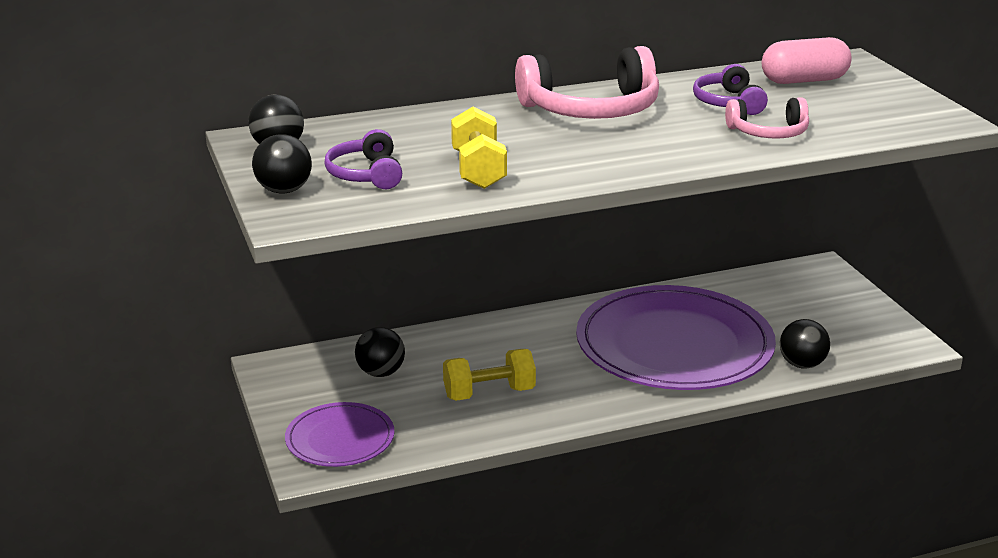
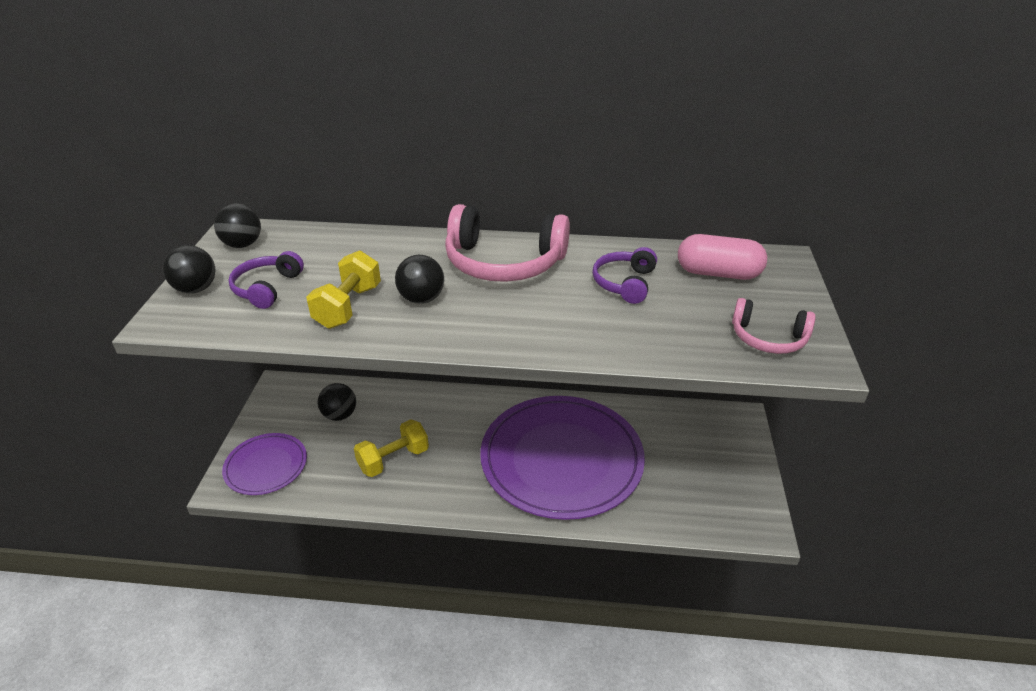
camera: 25 degrees right, 10 degrees up
(489, 393) = (393, 459): yellow dumbbell -> yellow dumbbell turned 45 degrees counterclockwise
(768, 132) = (626, 328): pink headphones -> pink headphones (768, 338)
(802, 364) = (649, 515): black ball -> black ball (421, 299)

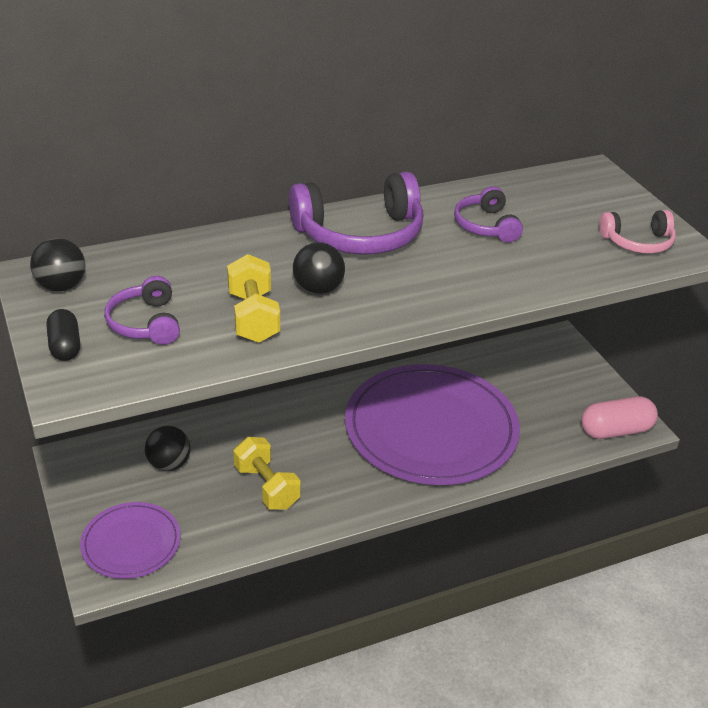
camera: 30 degrees left, 0 degrees up
(196, 289) = (65, 346): black ball -> black capsule
(393, 459) = (267, 487): yellow dumbbell -> yellow dumbbell turned 60 degrees counterclockwise
(503, 263) = (360, 234): pink headphones -> purple headphones
(718, 273) = (554, 197): pink capsule -> pink capsule (615, 431)

